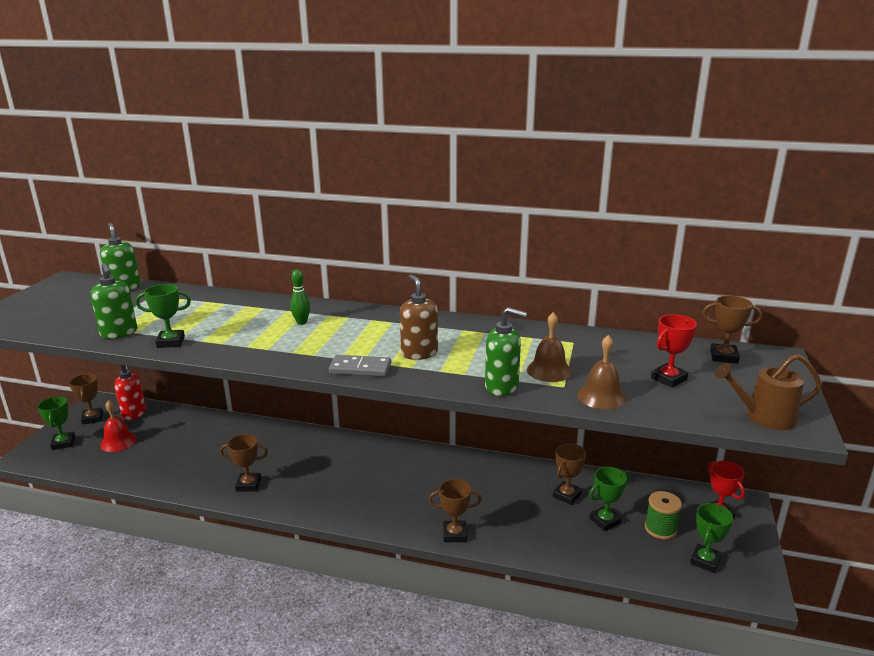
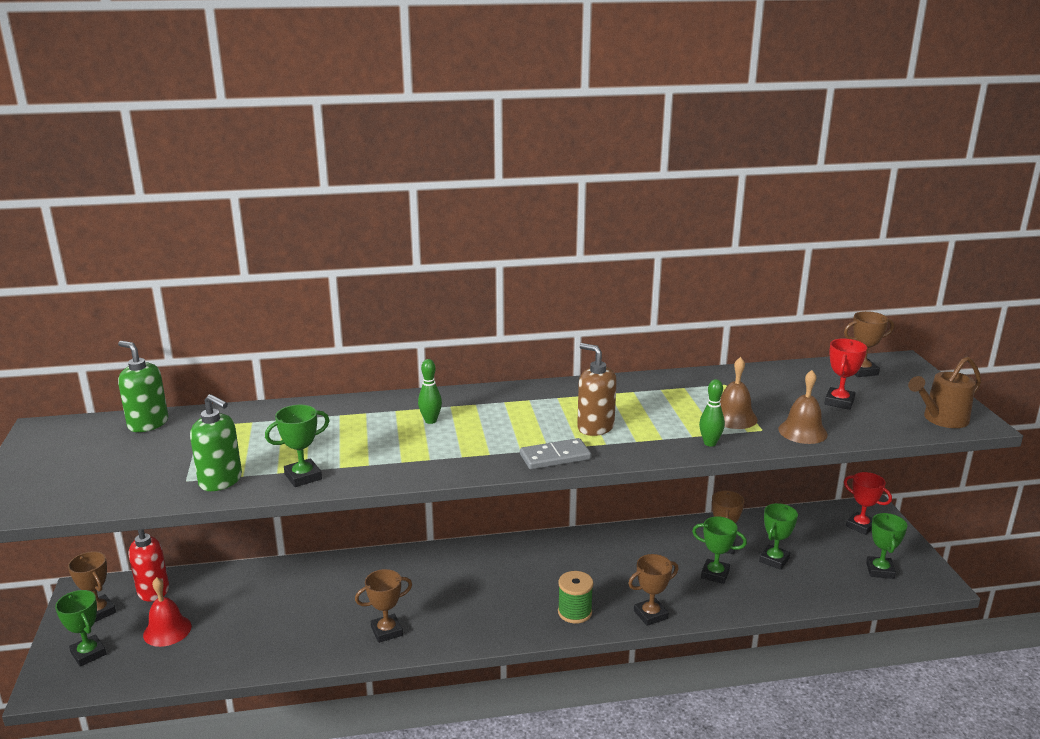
camera: 25 degrees left, 0 degrees up
(502, 387) = (710, 443): green soap dispenser -> green bowling pin
(539, 517) = (715, 574): none -> green trophy
(660, 529) = (824, 553): green spool -> green spool (574, 612)

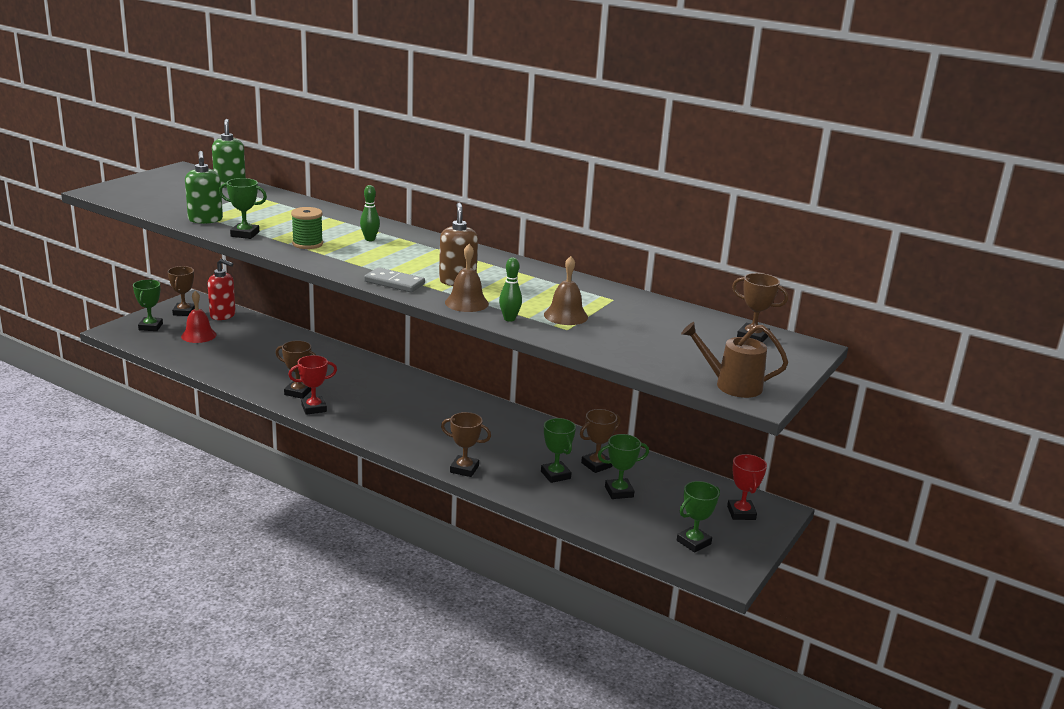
camera: 40 degrees right, 0 degrees up
(574, 612) = (419, 442): green spool -> green spool (307, 244)
(802, 431) = (594, 342): brown bell -> brown bell (466, 303)
(839, 402) = (674, 342): red trophy -> red trophy (314, 408)

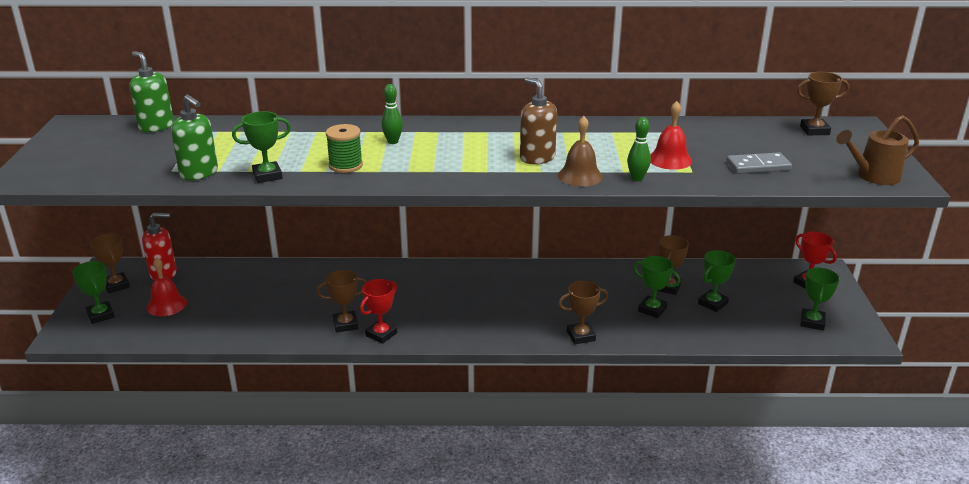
camera: 30 degrees left, 5 degrees up
(394, 283) = (490, 178): grey domino -> grey domino (758, 166)
(565, 315) = (670, 159): brown bell -> red bell

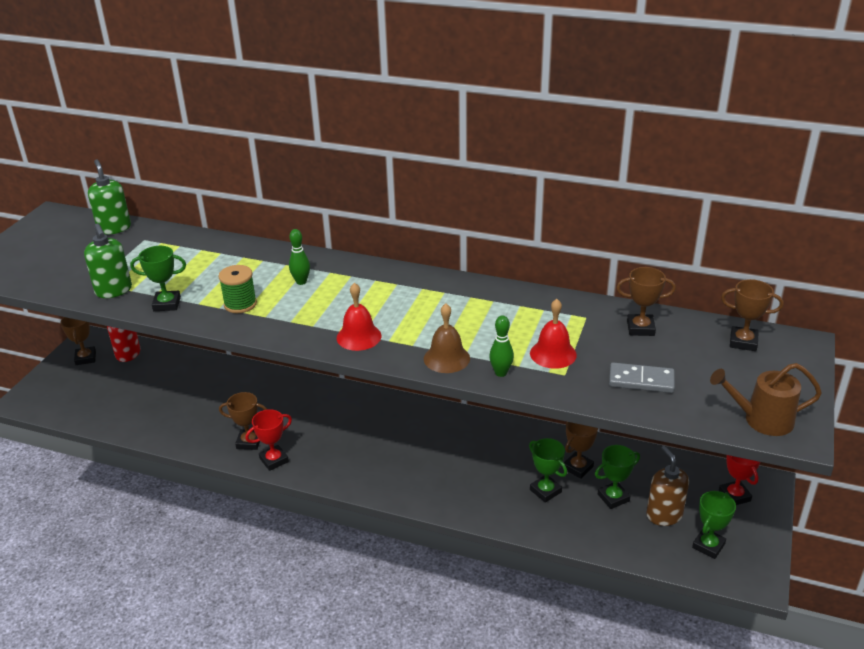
camera: 20 degrees right, 5 degrees up
(101, 315) = (59, 387): green trophy -> none
(166, 305) = (114, 387): red bell -> red bell (359, 337)
(537, 158) = (421, 327): brown soap dispenser -> brown soap dispenser (664, 515)
(581, 336) = (456, 505): brown trophy -> brown trophy (640, 328)

